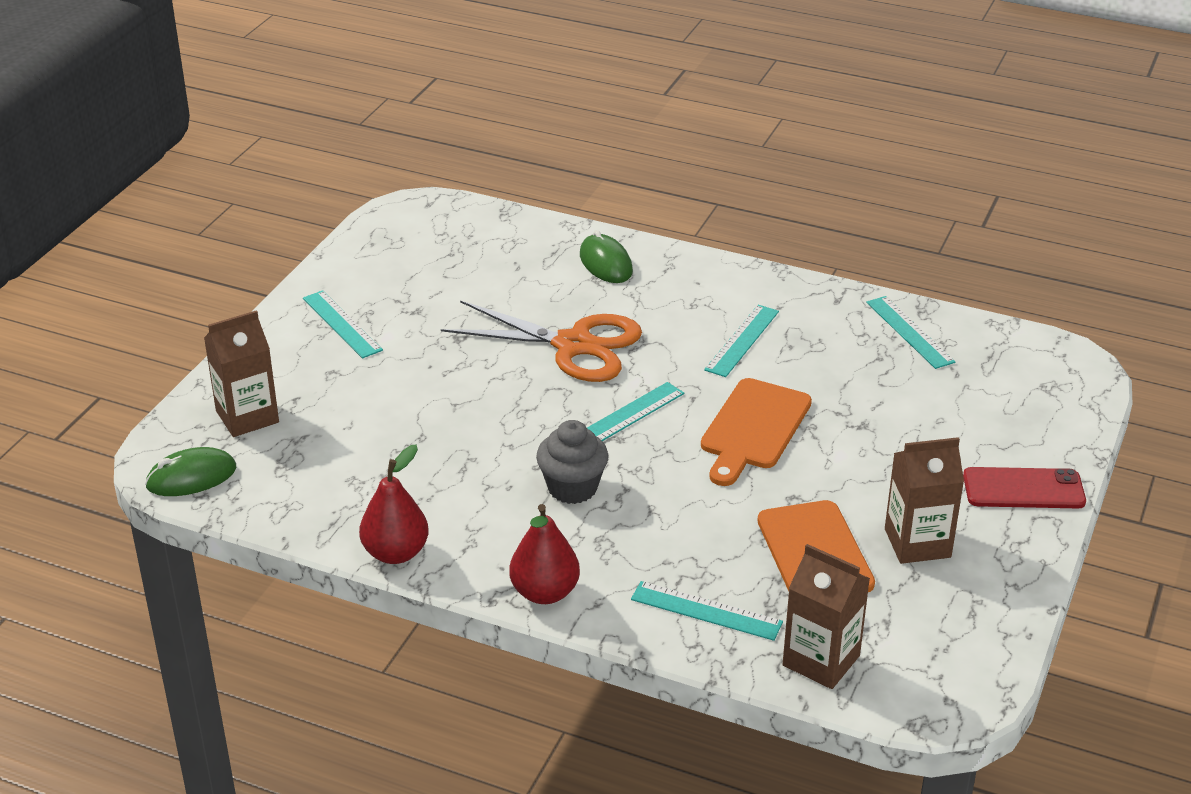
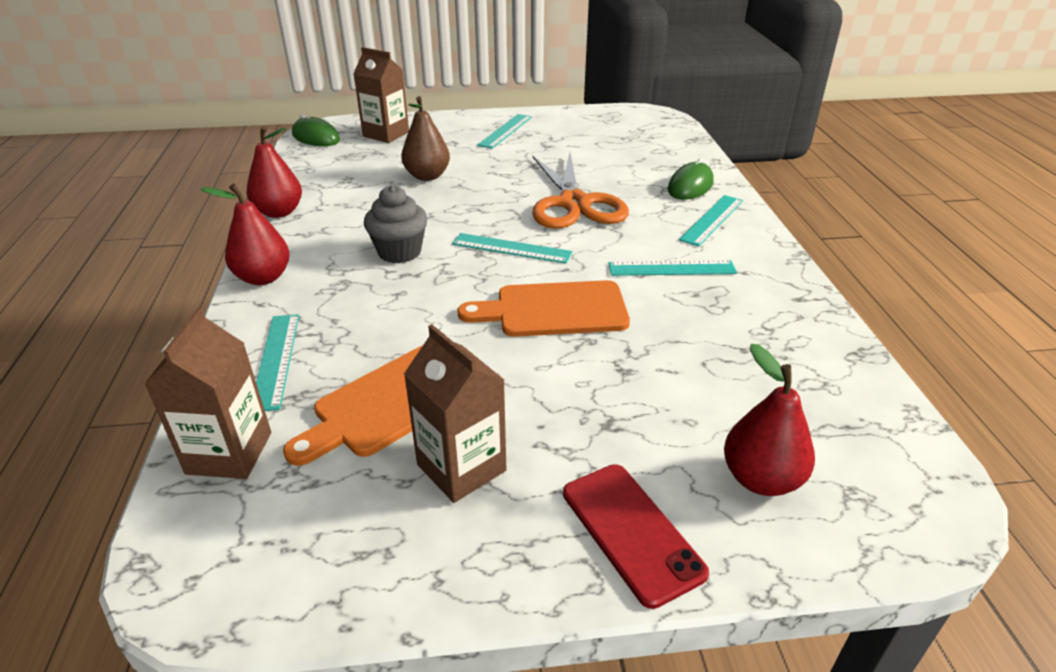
camera: 60 degrees right, 0 degrees up
(409, 420) = (427, 176): none -> brown pear
(909, 332) = (811, 356): turquoise ruler -> turquoise ruler (712, 220)
(1012, 416) = (760, 479): none -> red pear

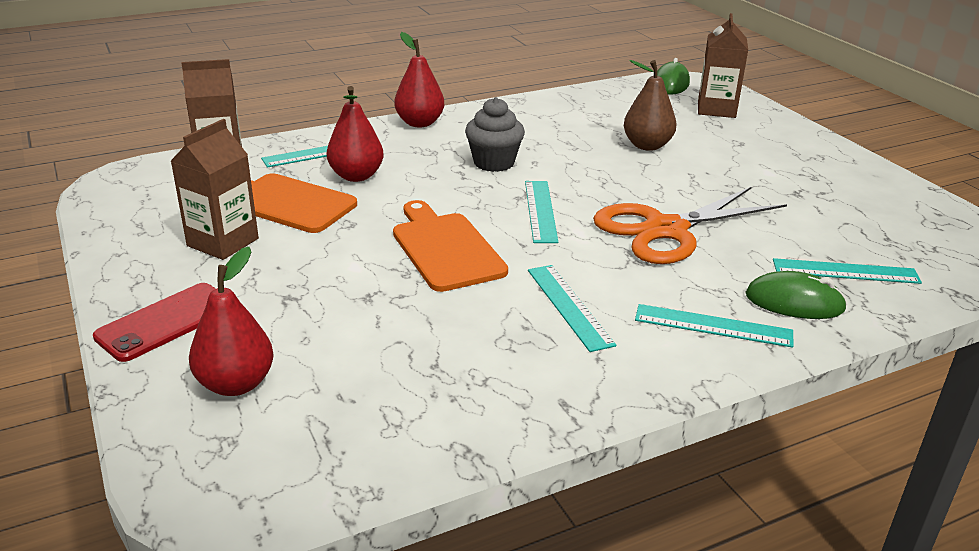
camera: 70 degrees right, 5 degrees down
(279, 212) = (520, 104): red pear -> red pear (356, 176)
(505, 131) = (805, 164): turquoise ruler -> turquoise ruler (845, 271)

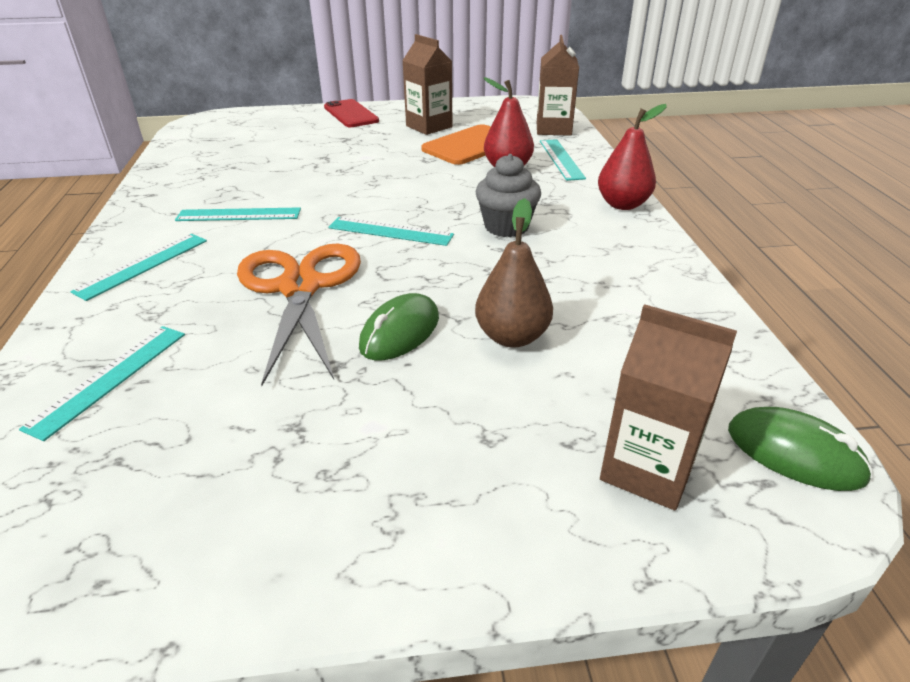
camera: 110 degrees right, 5 degrees up
(236, 384) = (278, 125): red pear -> none
(445, 248) = (361, 185): orange cutting board -> none
(794, 302) = (114, 319): green mouse -> green mouse (400, 332)

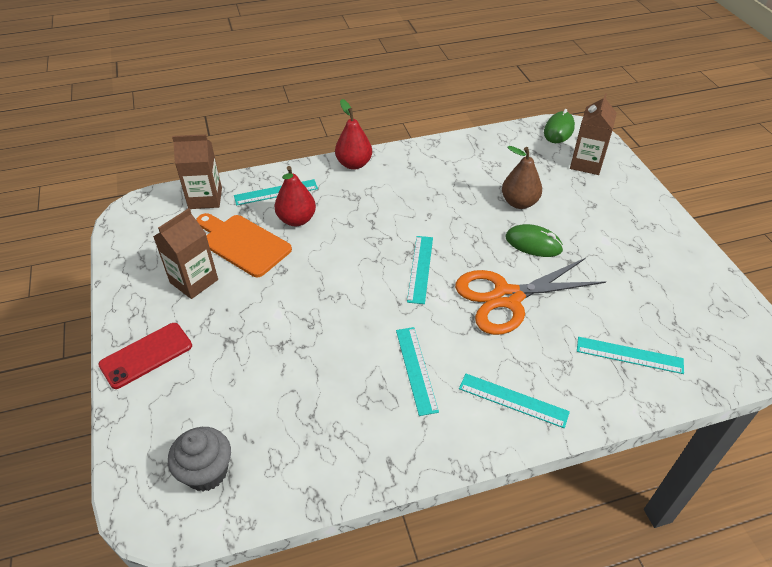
camera: 100 degrees left, 10 degrees up
(506, 227) = (398, 213): grey cupcake -> grey cupcake (206, 472)

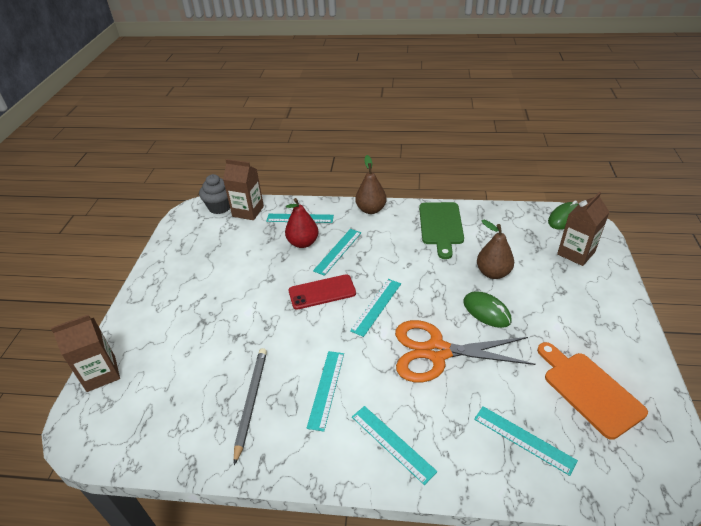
camera: 25 degrees right, 5 degrees down
(146, 355) = (143, 315): red phone -> red phone (322, 292)
(194, 281) = (205, 270): brown carton -> brown carton (101, 374)
(206, 472) = (130, 416): grey cupcake -> grey cupcake (220, 207)
(243, 244) = (254, 251): orange cutting board -> orange cutting board (589, 390)
(342, 409) = (251, 402): none -> grey pencil
(343, 219) = (338, 251): none -> turquoise ruler
(354, 164) = (371, 209): red pear -> brown pear
(440, 165) = (441, 226): none -> green cutting board

